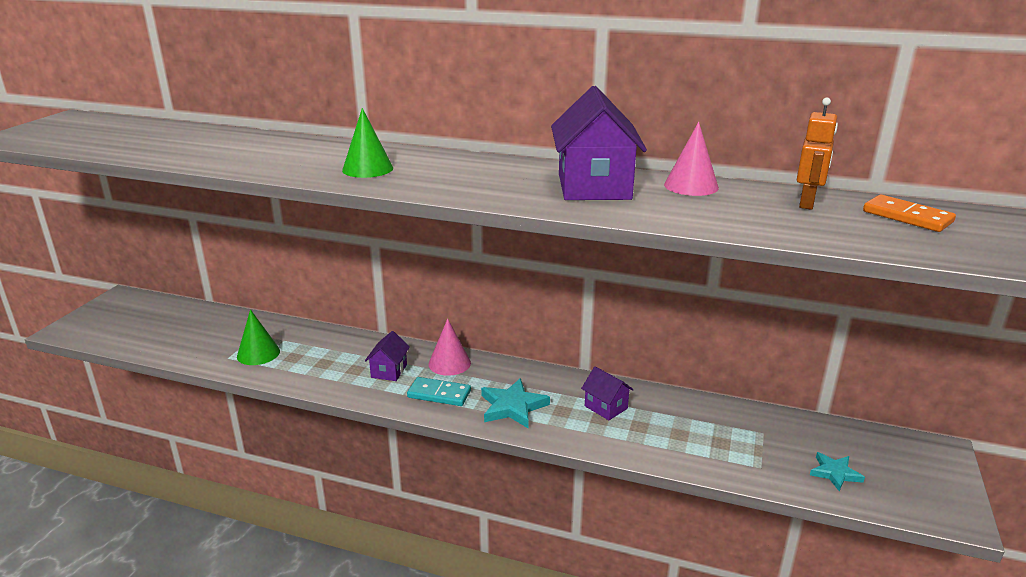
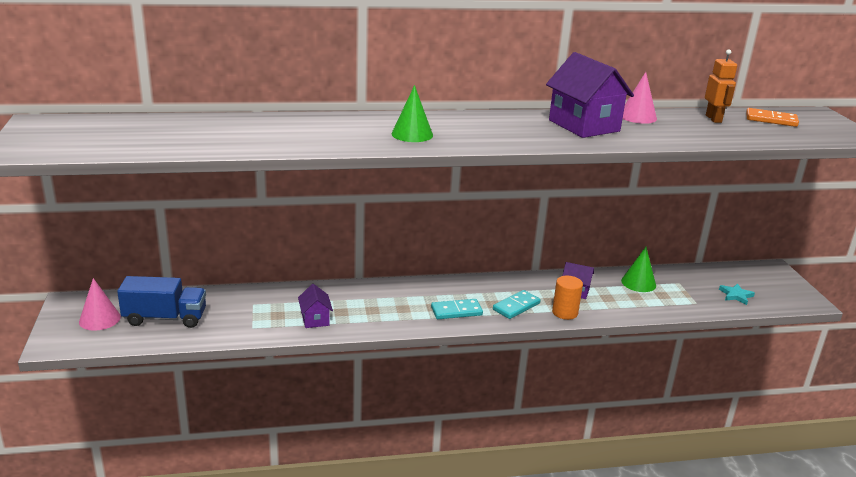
camera: 30 degrees left, 0 degrees up
(171, 329) = (165, 318): none -> blue truck
(258, 353) = (275, 318): green cone -> green cone (638, 283)
(389, 371) = (400, 304): purple house -> purple house (315, 319)
(449, 363) = (438, 288): pink cone -> pink cone (99, 319)
(512, 407) = (516, 306): turquoise star -> turquoise domino
(563, 430) = (565, 312): none -> orange cylinder

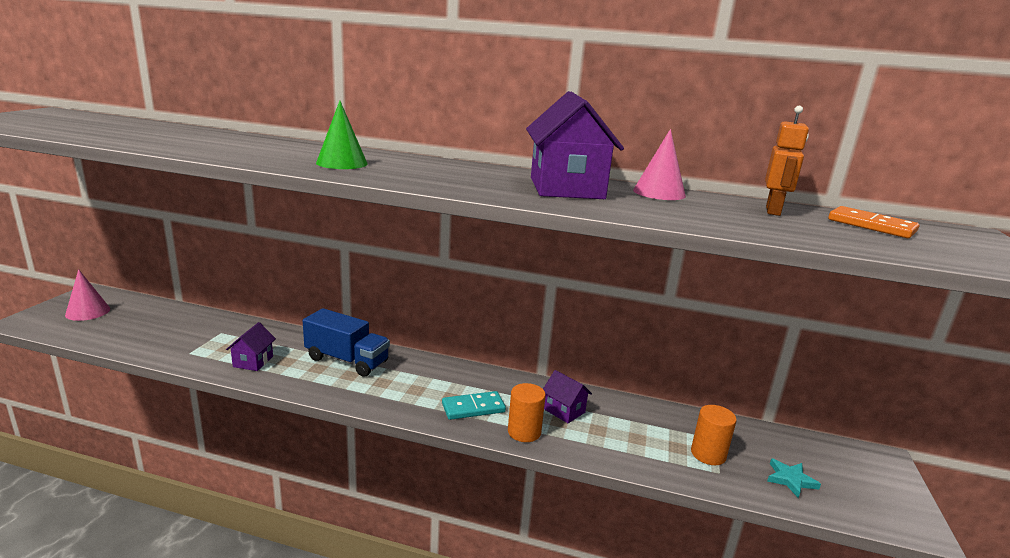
camera: 25 degrees right, 5 degrees down
(165, 318) = (135, 324): blue truck -> blue truck (347, 360)
(456, 311) = (400, 394): turquoise domino -> none
(638, 283) = (657, 423): green cone -> none
(682, 294) = (708, 454): none -> orange cylinder

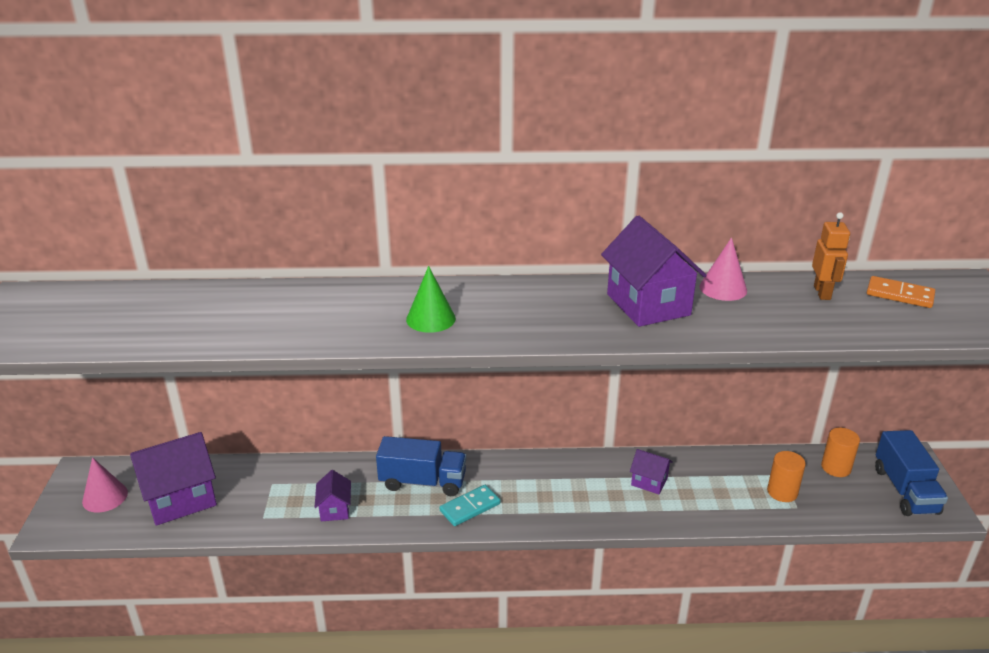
camera: 15 degrees left, 10 degrees up
(140, 326) = (181, 499): none -> purple house
(473, 408) = (571, 502): turquoise domino -> turquoise domino (470, 507)
(524, 432) = (628, 514): orange cylinder -> orange cylinder (836, 467)
(790, 479) = (851, 498): turquoise star -> none
(863, 489) = (905, 490): none -> blue truck

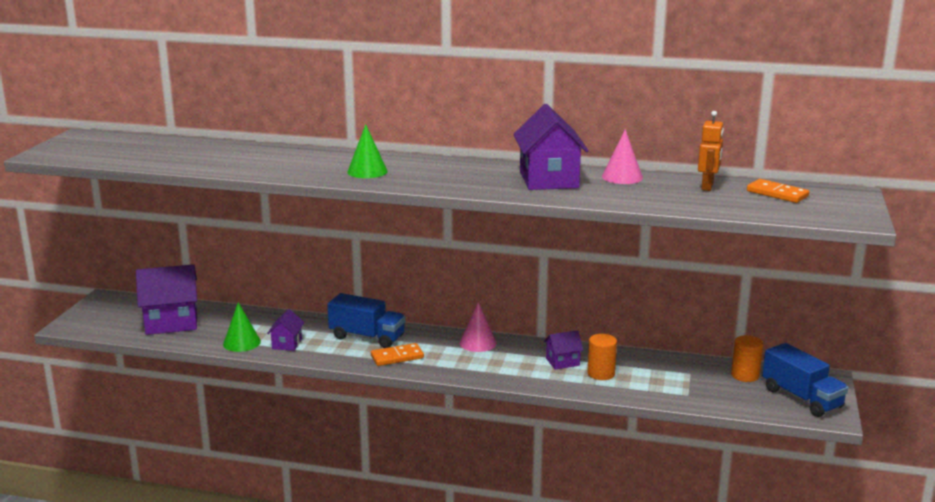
camera: 15 degrees right, 10 degrees down
(105, 497) = (116, 314): pink cone -> pink cone (478, 343)
(280, 517) = (241, 342): none -> green cone
(470, 507) = (397, 357): turquoise domino -> orange domino
(649, 482) = (562, 362): purple house -> purple house turned 60 degrees counterclockwise
(782, 492) = (681, 384): orange cylinder -> orange cylinder (601, 373)
(905, 490) = (801, 398): blue truck -> blue truck turned 45 degrees counterclockwise

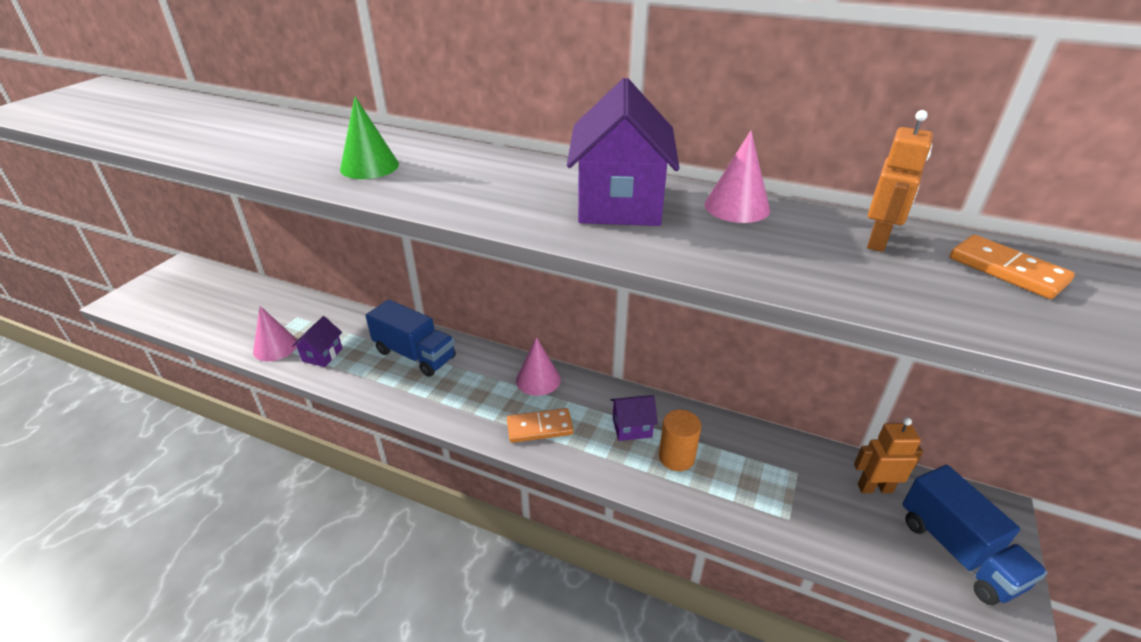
camera: 10 degrees right, 15 degrees up
(171, 322) = (222, 307): purple house -> none
(241, 342) = (275, 347): green cone -> pink cone
(397, 357) = (434, 392): orange domino -> orange domino (539, 427)
(745, 375) = (874, 488): orange cylinder -> orange robot

